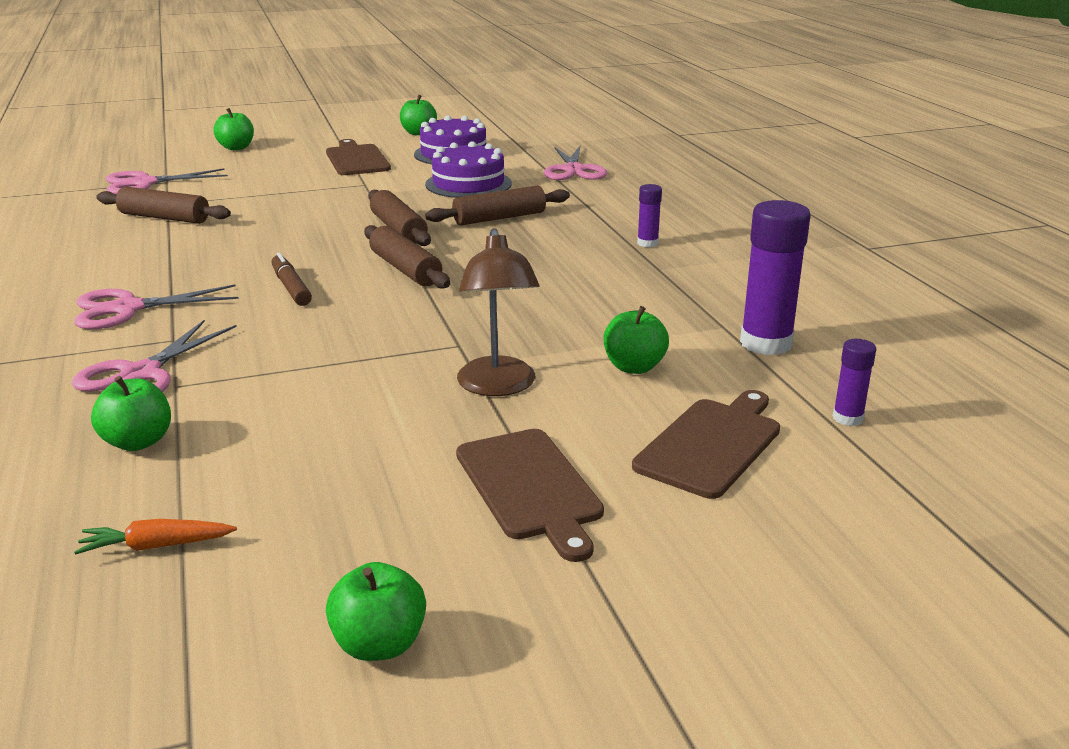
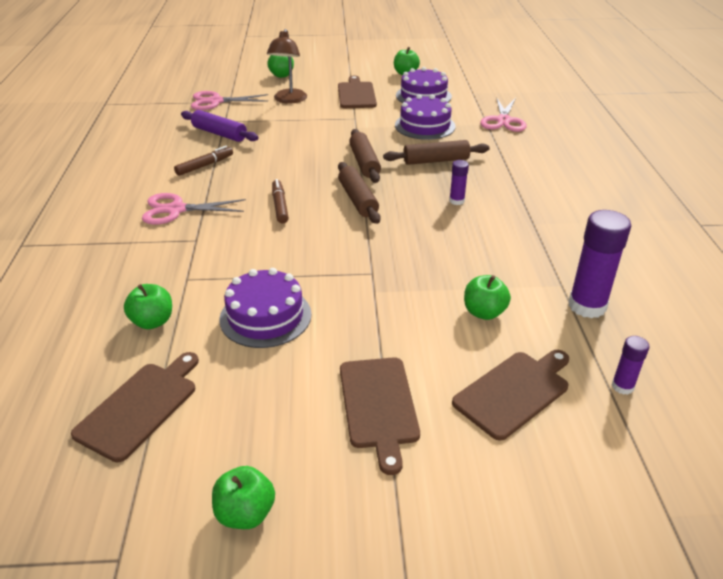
camera: 15 degrees right, 10 degrees up
(141, 374) = (169, 266): pink scissors -> none
(155, 255) = (205, 165): none -> brown marker
(156, 546) = (140, 407): orange carrot -> brown cutting board
(164, 218) = (219, 133): brown rolling pin -> purple rolling pin
(319, 412) = (265, 316): none -> purple cake
(498, 386) = (386, 314): brown lamp -> brown lamp (289, 100)
(647, 243) = (533, 198): purple glue stick -> purple glue stick (456, 201)

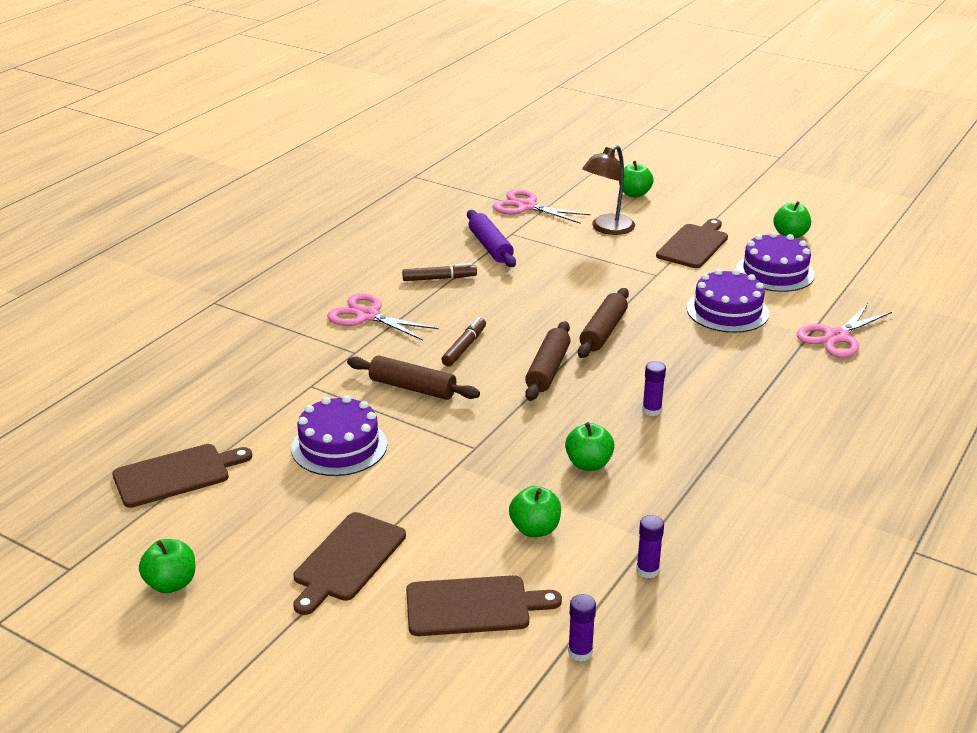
camera: 35 degrees right, 5 degrees down
(152, 322) = (248, 411): green apple -> green apple (588, 464)
(436, 161) = (686, 357): brown rolling pin -> brown rolling pin (412, 388)
(587, 306) = (647, 570): purple glue stick -> purple glue stick, size x0.51

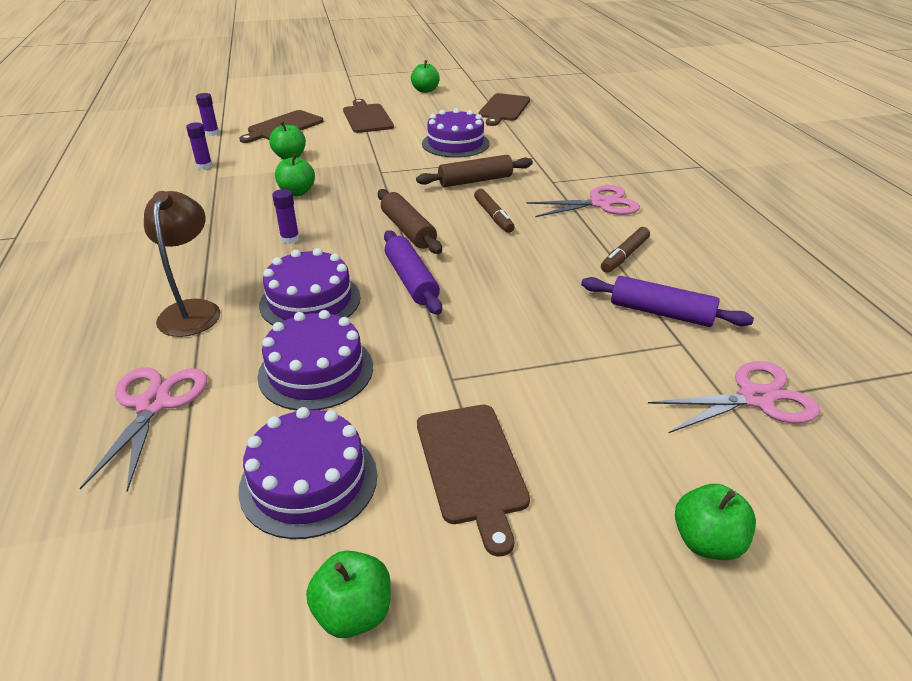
camera: 135 degrees right, 5 degrees up
(603, 331) = (411, 280): brown rolling pin -> purple rolling pin
(607, 228) = (612, 423): brown lamp -> brown lamp (192, 310)
(689, 351) = (310, 301): none -> purple cake

